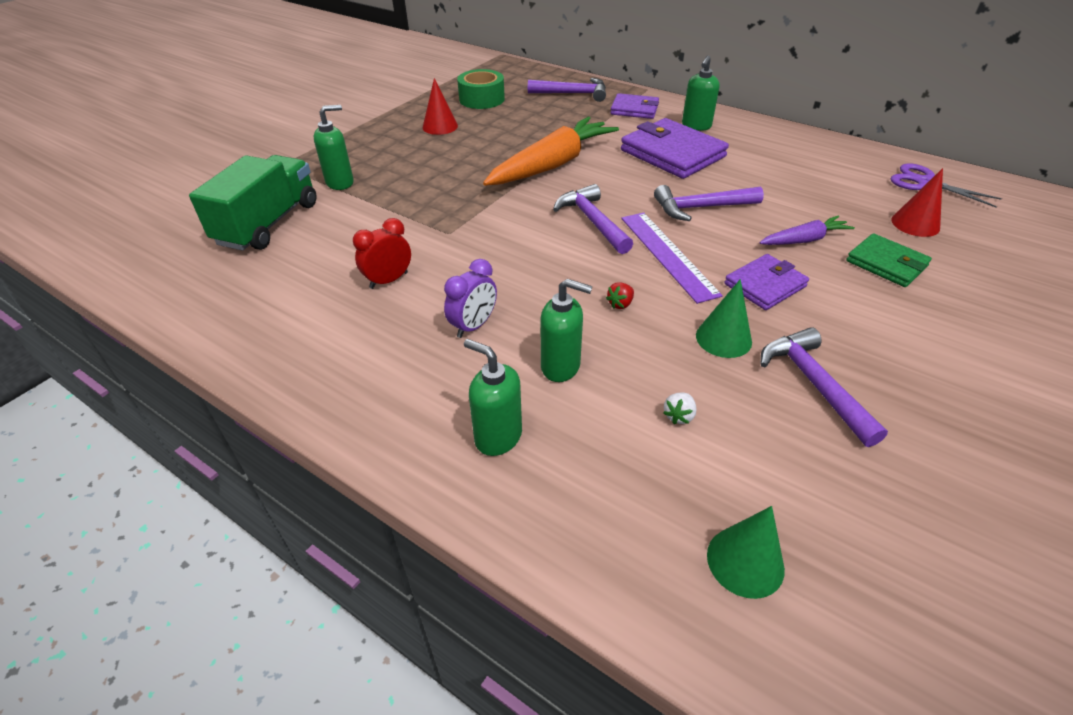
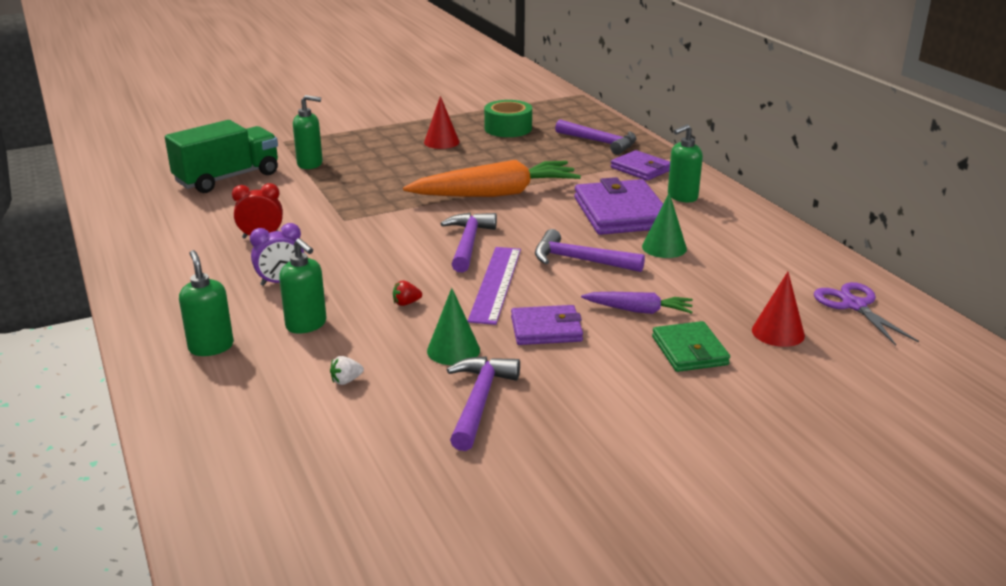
camera: 30 degrees right, 15 degrees down
(745, 561) = (271, 467): green cone -> green cone (664, 247)

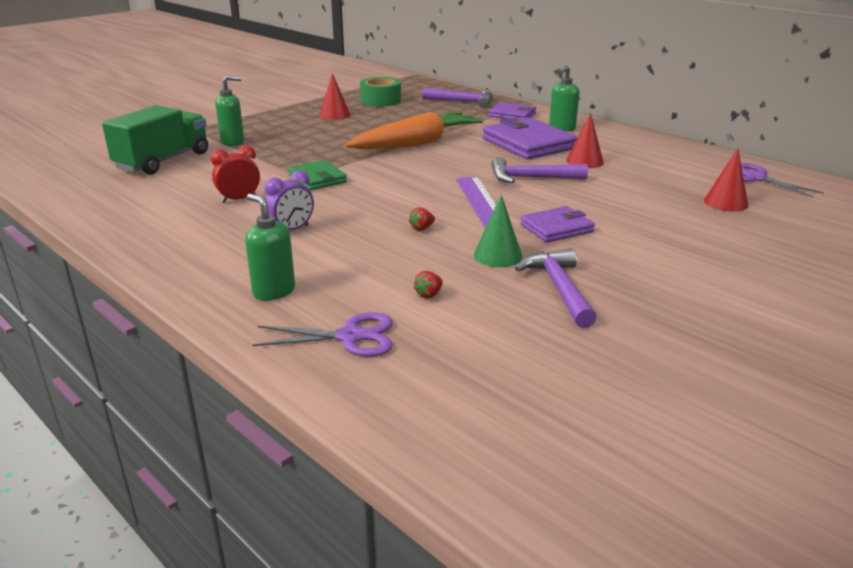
camera: 20 degrees left, 0 degrees up
(238, 409) = (350, 337): none -> purple scissors
(306, 325) = (349, 259): green soap dispenser -> none
(346, 381) = (429, 295): white strawberry -> red strawberry
(468, 243) = (430, 179): purple hammer -> none
(638, 310) = (612, 204): purple carrot -> none
(664, 247) = (585, 161): green cone -> red cone
(689, 351) = (679, 224): green wallet -> green wallet (317, 179)

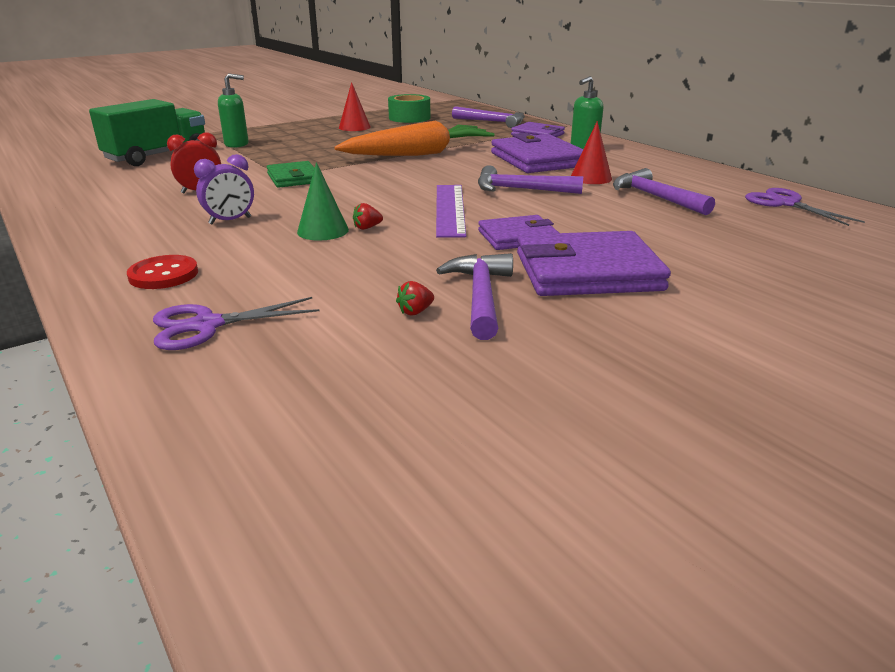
camera: 10 degrees right, 0 degrees up
(273, 291) = (163, 274): green soap dispenser -> red button
(350, 337) = (207, 325): purple scissors -> purple scissors turned 150 degrees clockwise
(429, 295) = (326, 291): red strawberry -> red strawberry (415, 312)
(498, 255) = (432, 258): green cone -> green cone (323, 231)
(631, 257) = (587, 272): none -> purple wallet
(649, 178) = (656, 197): none -> purple hammer
(726, 202) = (736, 225): red cone -> none

